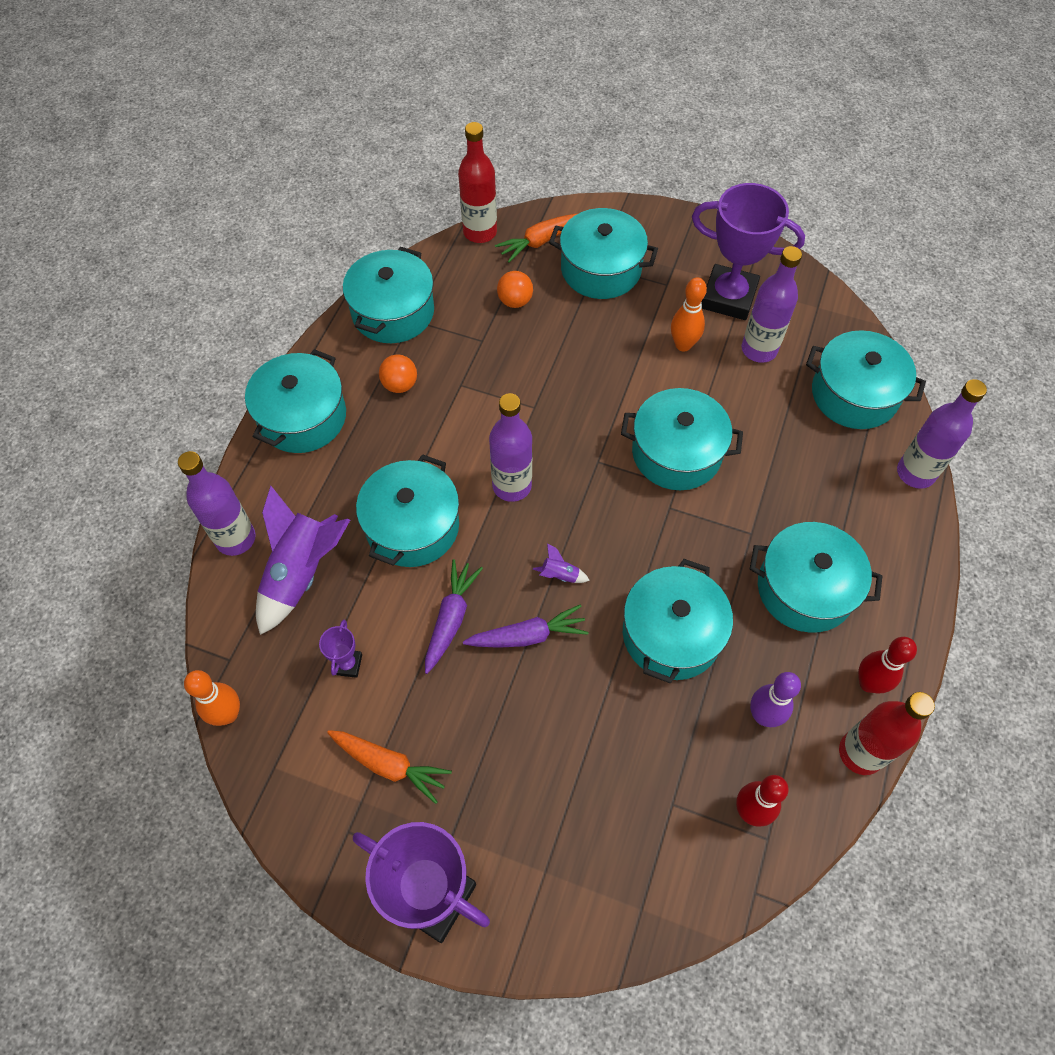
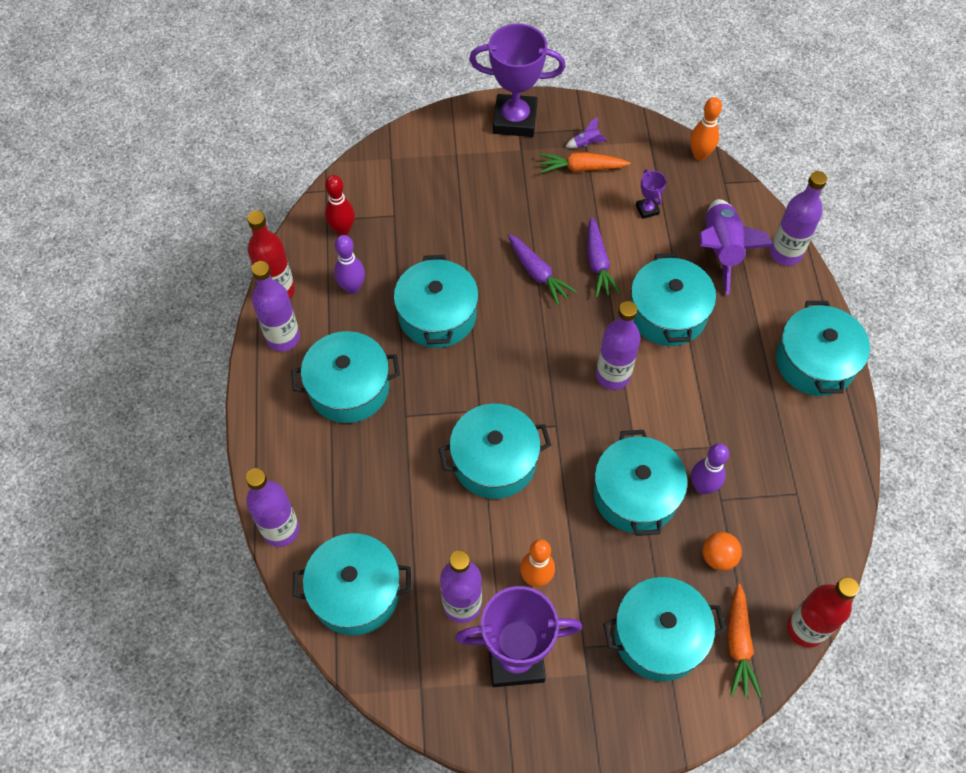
camera: 155 degrees right, 0 degrees up
(393, 312) = (819, 494): turquoise pot -> turquoise pot (635, 494)
(400, 385) = (760, 424): orange ball -> none
(491, 356) = (702, 487): none -> purple bowling pin
(528, 636) = (538, 274): purple carrot -> purple carrot turned 90 degrees counterclockwise
(540, 241) = (738, 645): orange carrot -> orange carrot turned 150 degrees clockwise
(560, 575) = (538, 323): purple rocket -> purple rocket (586, 144)
(868, 683) = (283, 338): red bowling pin -> purple bottle

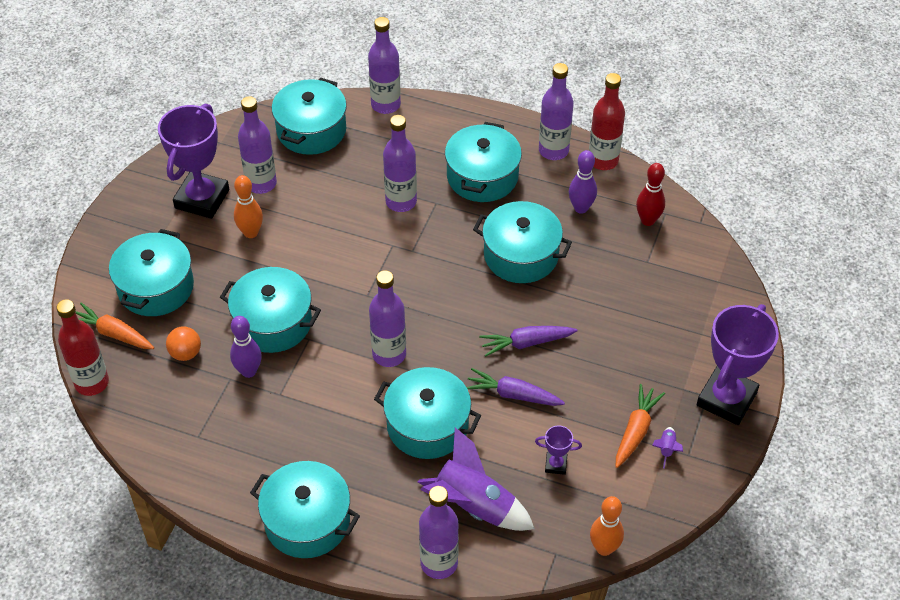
camera: 115 degrees right, 10 degrees down
(420, 449) = (401, 202): none -> purple bottle
(494, 461) = (361, 243): turquoise pot -> none

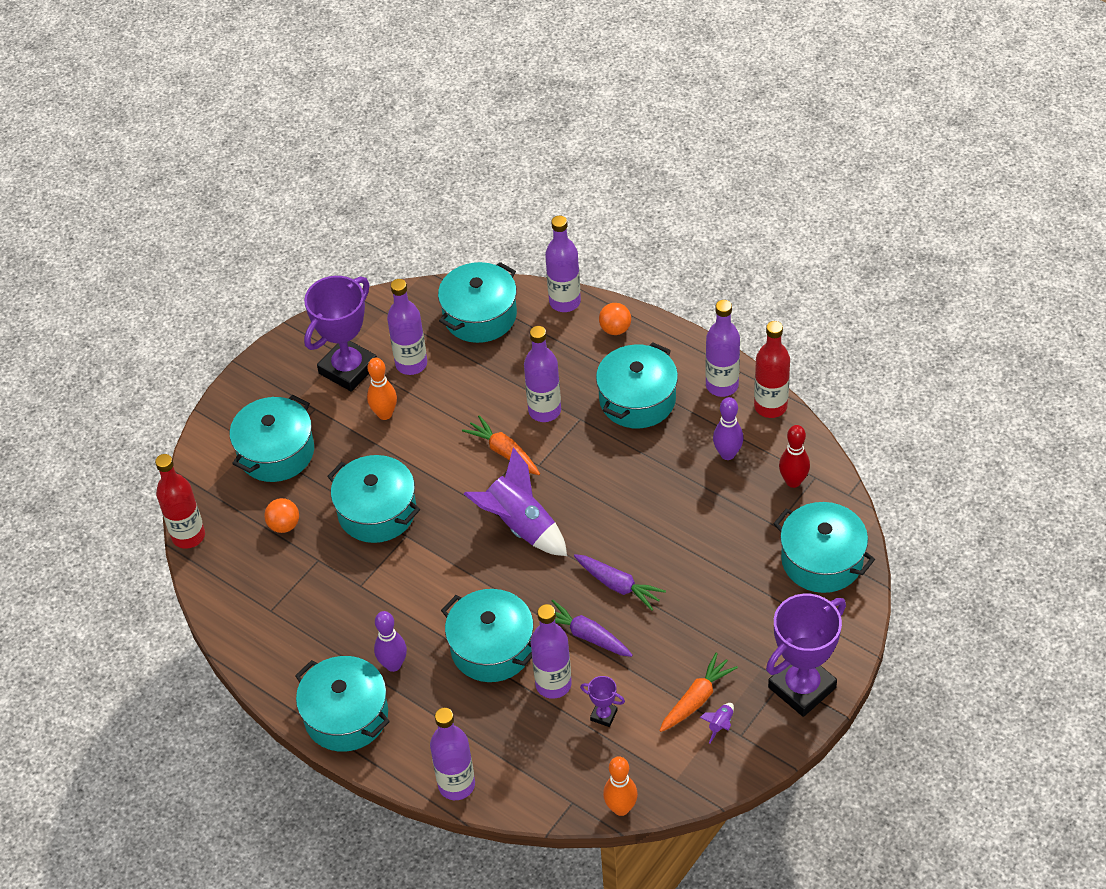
camera: 20 degrees right, 0 degrees up
(113, 333) = (222, 491): orange carrot -> orange carrot (503, 452)
(248, 371) = (338, 556): purple bowling pin -> purple bowling pin (393, 664)
(389, 354) = (479, 568): purple bottle -> purple bottle (553, 684)
(440, 120) = (615, 329): none -> orange ball
(473, 506) = (508, 737): purple rocket -> purple rocket (520, 526)
(521, 255) = (647, 492): turquoise pot -> turquoise pot (822, 560)
(526, 343) = (618, 585): purple carrot -> purple carrot turned 150 degrees counterclockwise

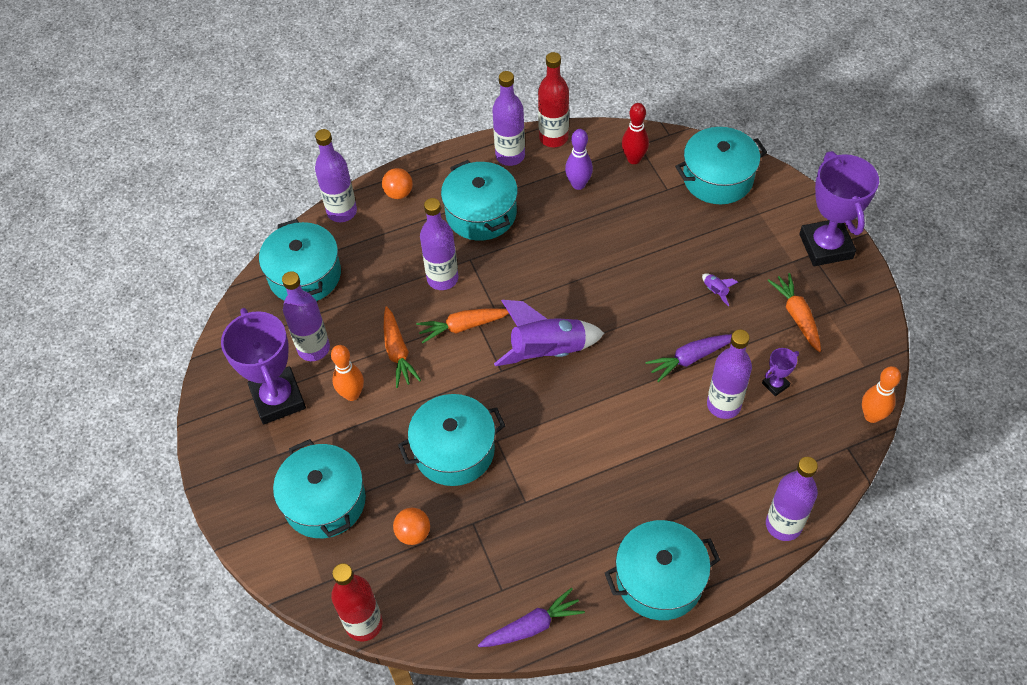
camera: 60 degrees left, 5 degrees up
(393, 664) = (628, 515): purple bowling pin -> none
(446, 421) = (398, 352): none -> orange carrot
(492, 648) = (659, 431): turquoise pot -> none
(618, 585) = (655, 314): purple carrot -> purple carrot (532, 626)
(720, 724) = (830, 312): purple rocket -> purple rocket (715, 291)

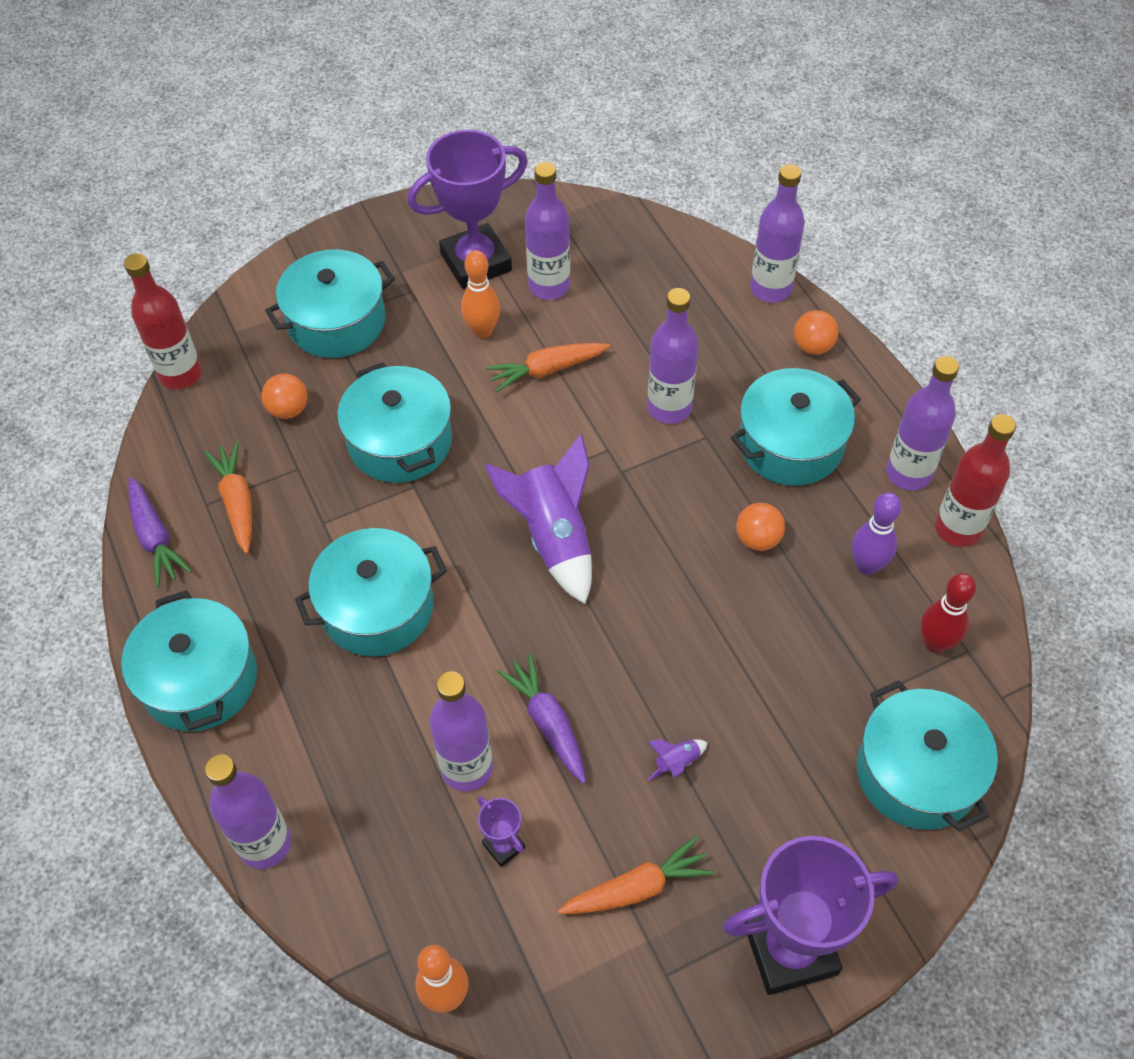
camera: 85 degrees right, 0 degrees up
(305, 275) = (661, 264): turquoise pot -> turquoise pot (377, 608)
(462, 327) = (590, 436): orange carrot -> orange carrot (237, 502)
(555, 237) = (758, 539): none -> orange ball

